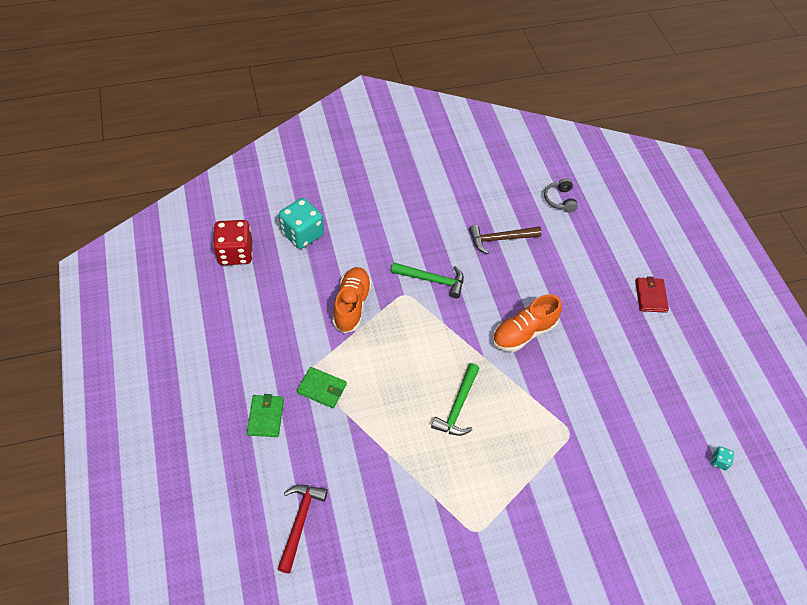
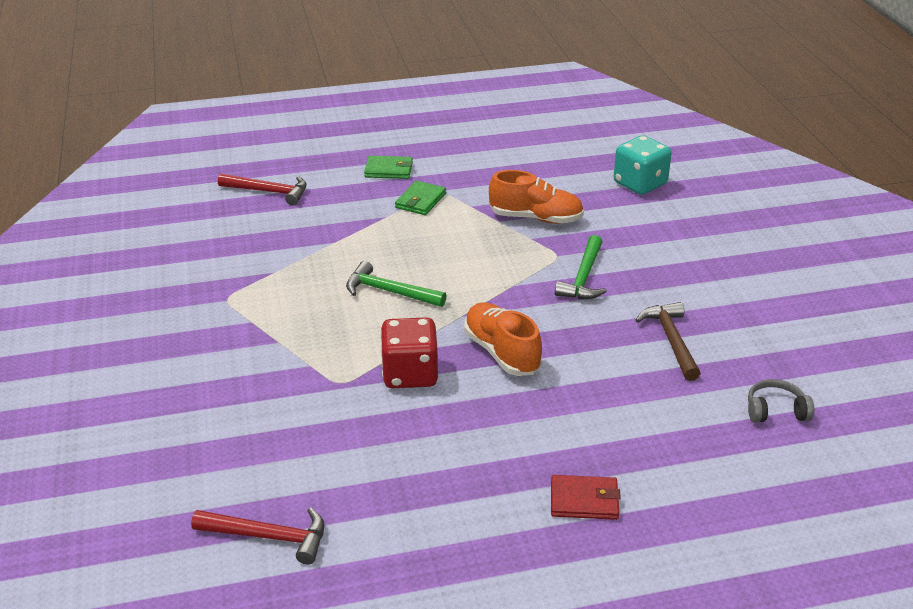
camera: 95 degrees right, 20 degrees down
(235, 253) = (601, 145): red dice -> red dice (410, 374)
(719, 461) = (268, 537): turquoise dice -> red hammer

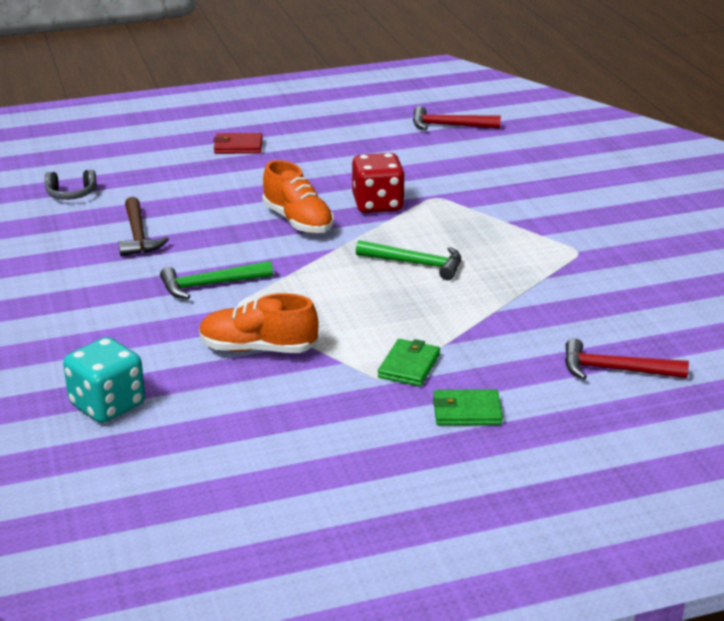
camera: 175 degrees right, 5 degrees down
(584, 277) = (210, 285): green hammer -> green hammer turned 120 degrees counterclockwise

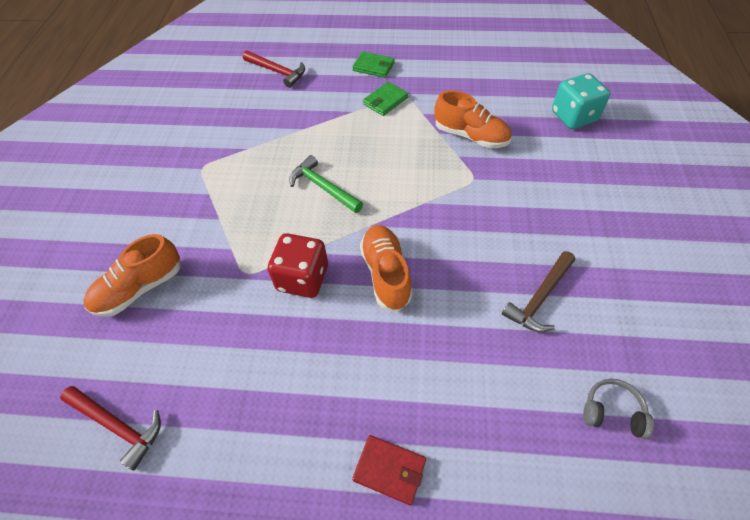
camera: 155 degrees left, 25 degrees up
(138, 236) = (540, 298): brown hammer -> brown hammer turned 150 degrees counterclockwise
(210, 285) = (487, 207): green hammer -> none
(522, 173) = (140, 288): none -> orange shoe

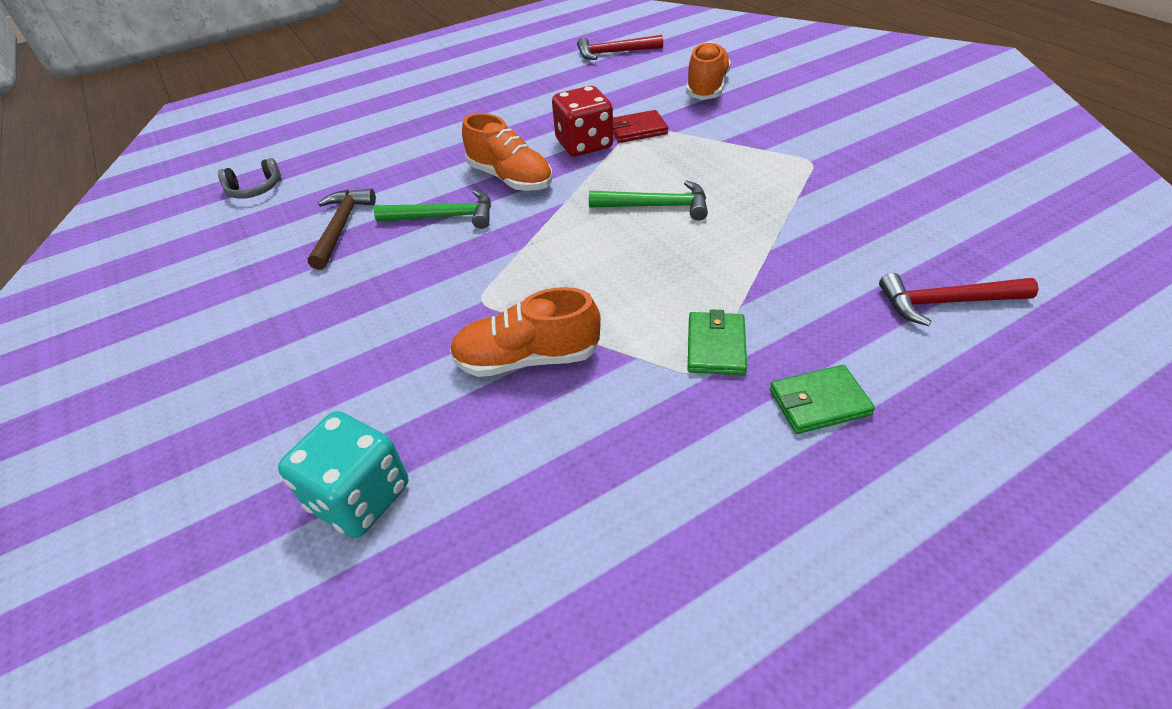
camera: 145 degrees right, 10 degrees down
(390, 470) = (419, 106): red wallet -> red wallet (637, 130)
(458, 261) = (444, 217): none -> green hammer

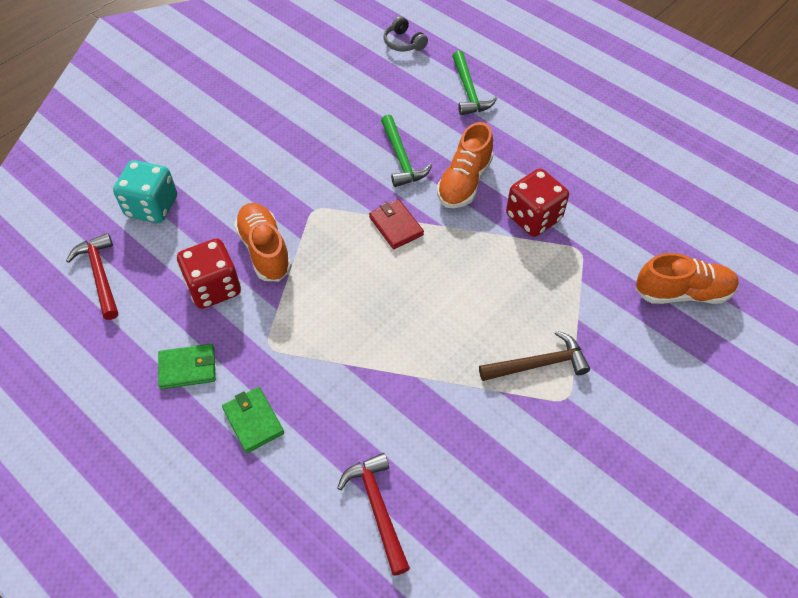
camera: 70 degrees right, 10 degrees up
(341, 227) = (373, 107): brown hammer -> brown hammer (538, 364)
(572, 425) = (214, 287): none -> red dice
(614, 53) = (726, 199): red hammer -> red hammer (100, 275)
(637, 130) = (573, 251): red wallet -> red wallet (396, 226)
(656, 206) = (454, 288): green hammer -> green hammer (469, 91)
(716, 346) = (296, 353): green wallet -> green wallet (188, 368)

